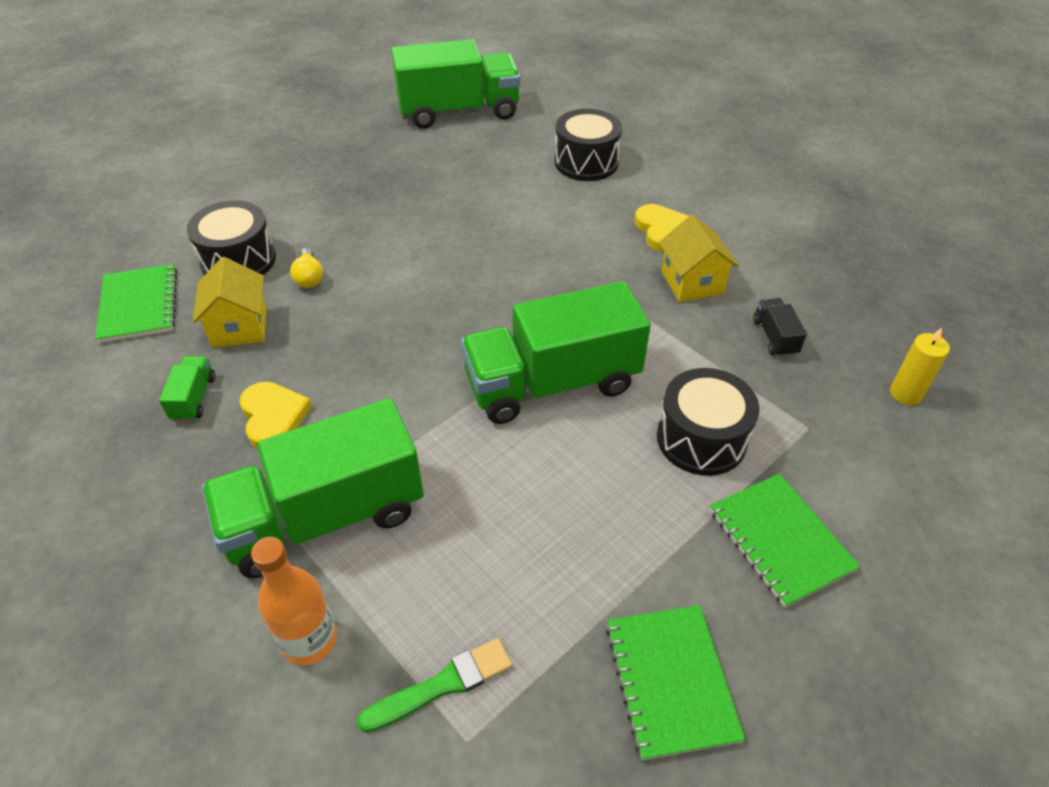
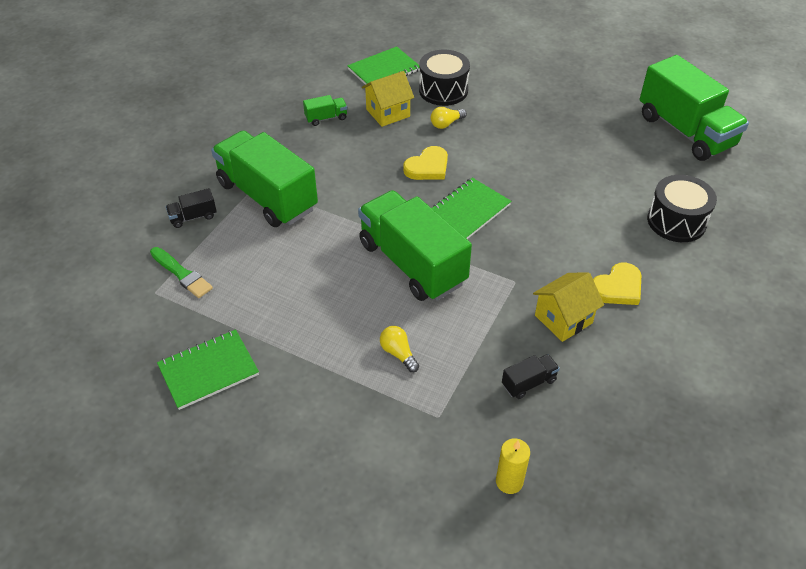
camera: 70 degrees right, 0 degrees up
(273, 417) = (326, 152): yellow heart -> yellow heart (428, 167)
(309, 640) = (193, 217): orange bottle -> black truck
(701, 439) = (398, 353): black drum -> yellow light bulb
(780, 540) = (327, 411): green notebook -> green notebook (468, 210)

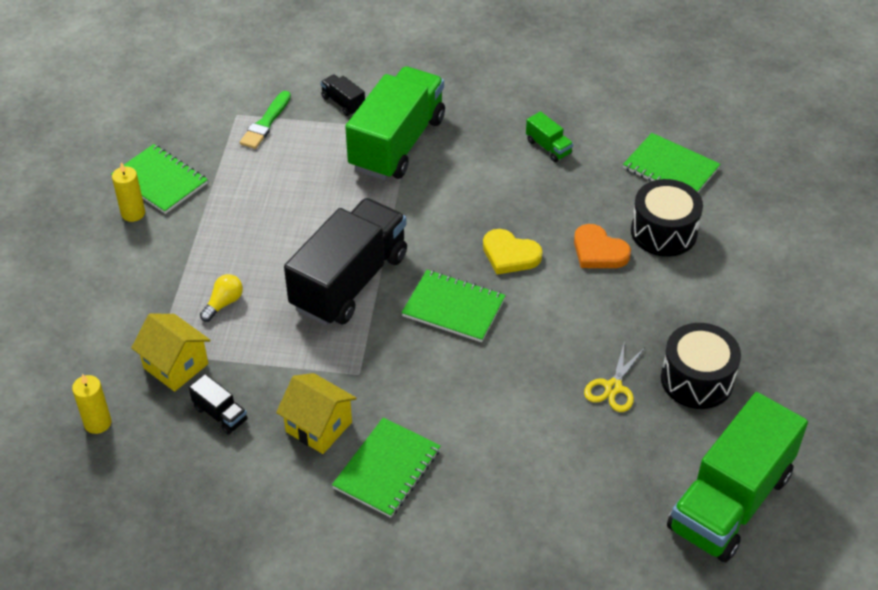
camera: 70 degrees right, 0 degrees up
(241, 401) = (133, 213): none -> yellow candle
(388, 113) = (588, 195): yellow house -> yellow house (176, 366)
(412, 263) = (349, 281): green truck -> black truck
(446, 124) = (598, 251): yellow light bulb -> orange heart
(576, 153) = (613, 387): none -> yellow scissors
(617, 288) = (387, 469): yellow heart -> green notebook
(676, 221) = (531, 513): black drum -> black drum (697, 379)

